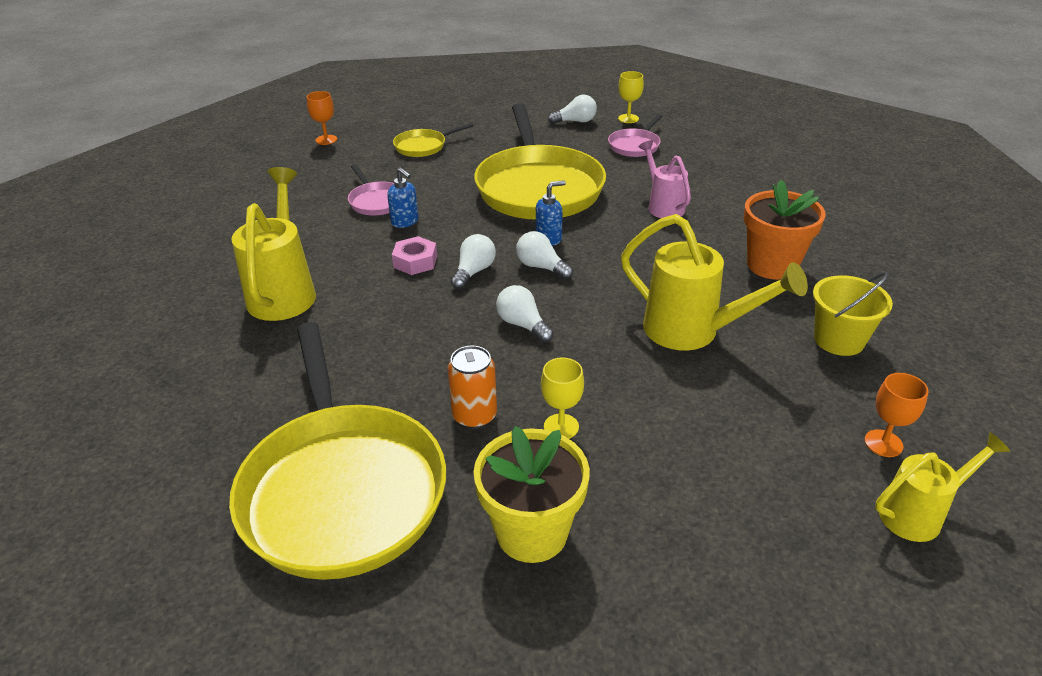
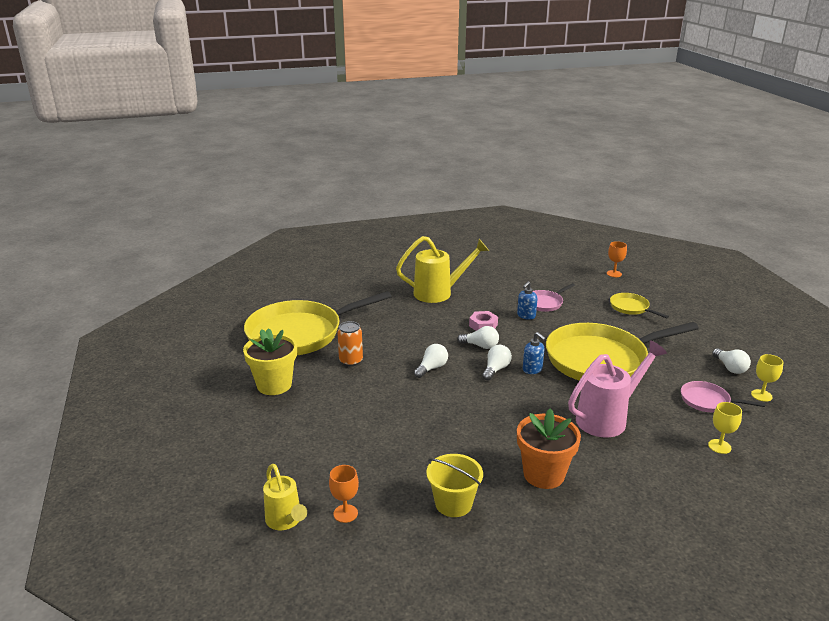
camera: 80 degrees right, 10 degrees down
(561, 427) = (346, 388): yellow goblet -> yellow goblet (719, 446)
(663, 206) = (608, 418): pink watering can -> pink watering can, size x1.62
(693, 332) = (443, 434): yellow watering can -> none

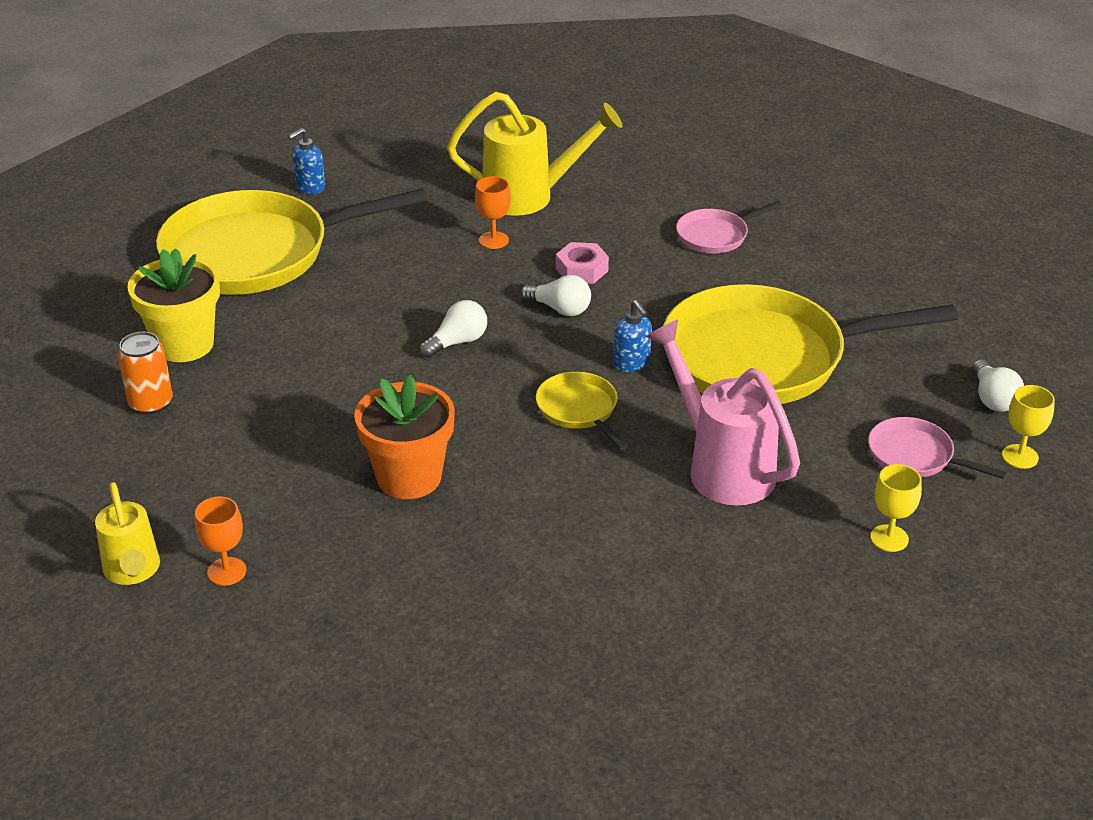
camera: 10 degrees right, 10 degrees up
(351, 361) = (325, 314): orange can -> orange can (151, 403)
(453, 503) = (399, 577): yellow bucket -> none
(496, 369) = (567, 356): white light bulb -> none
(526, 316) = (668, 258): blue soap dispenser -> blue soap dispenser (310, 187)
(543, 474) = (565, 549): orange flower pot -> orange flower pot (409, 477)
(608, 418) = (721, 466): pink watering can -> pink watering can turned 105 degrees counterclockwise
(614, 274) = (877, 186): orange goblet -> orange goblet (493, 240)
(631, 308) = (872, 261): yellow pan -> yellow pan (579, 410)

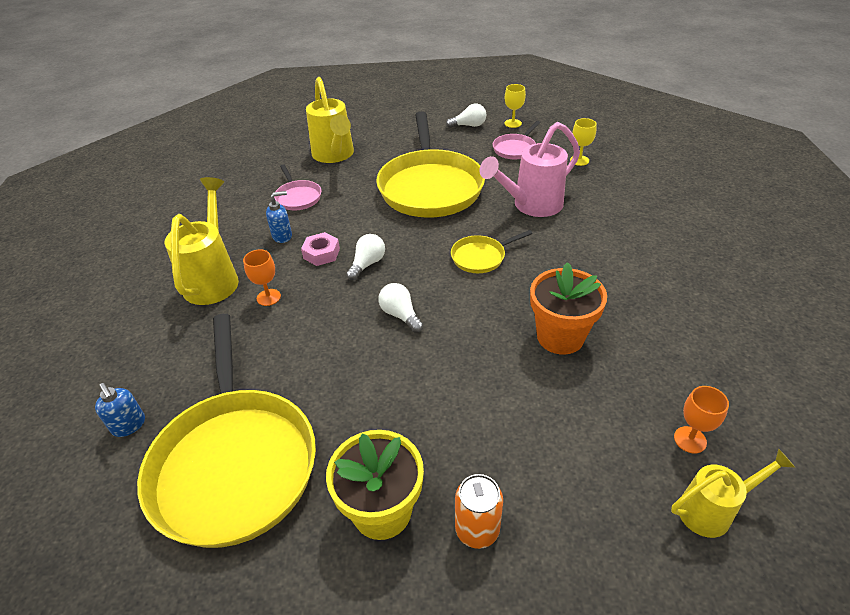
camera: 85 degrees left, 5 degrees up
(631, 363) = (432, 234): blue soap dispenser -> blue soap dispenser (282, 236)
(842, 256) = (334, 156): none -> yellow watering can

